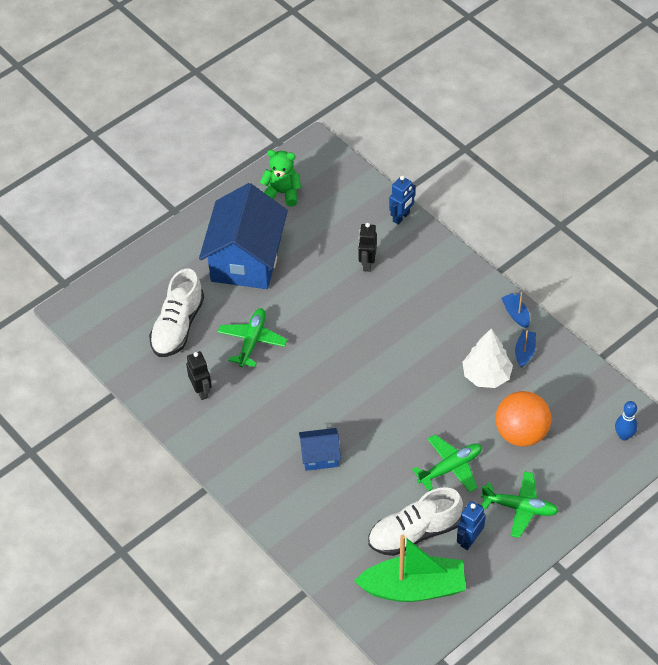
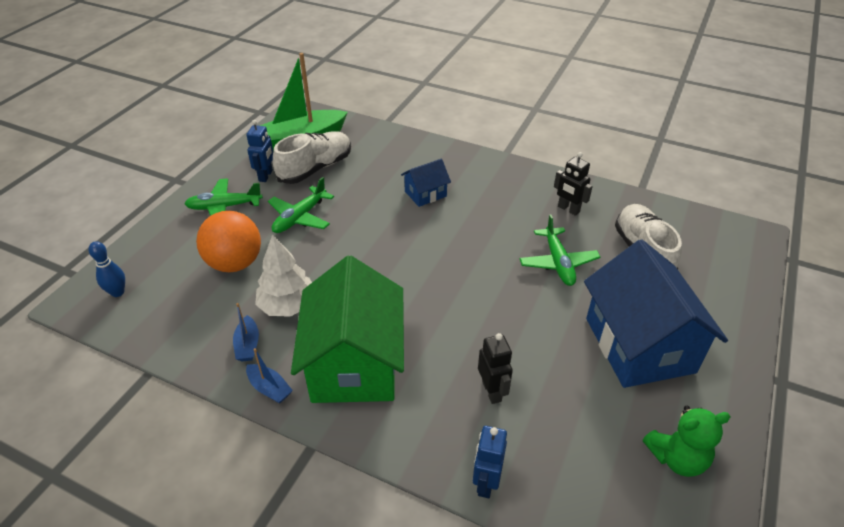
camera: 155 degrees right, 10 degrees down
(451, 312) = (354, 363): none -> green house

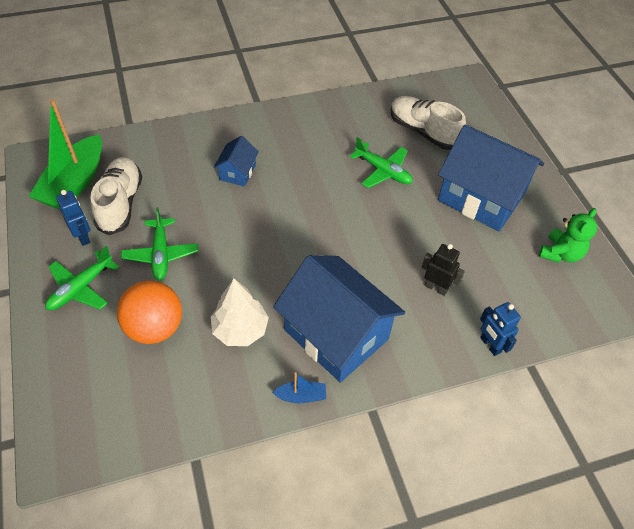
camera: 45 degrees left, 10 degrees up
(117, 292) = (82, 424): blue bowling pin -> none
(247, 345) = (247, 380): blue boat -> none
(354, 363) = (336, 335): green house -> blue house
(568, 209) = (348, 125): black robot -> none

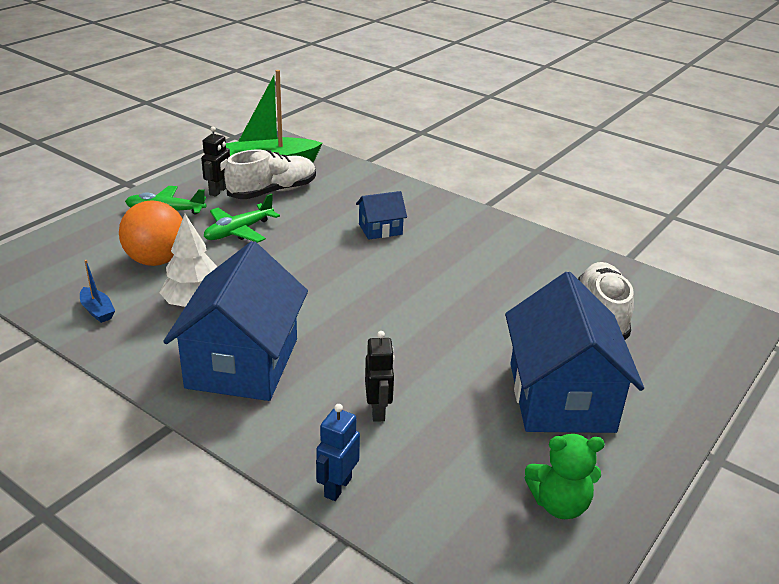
camera: 55 degrees right, 20 degrees down
(83, 237) = (218, 191): blue robot -> black robot
(301, 396) = (147, 370): blue boat -> blue boat (97, 311)
(383, 171) = (500, 310): green plane -> none

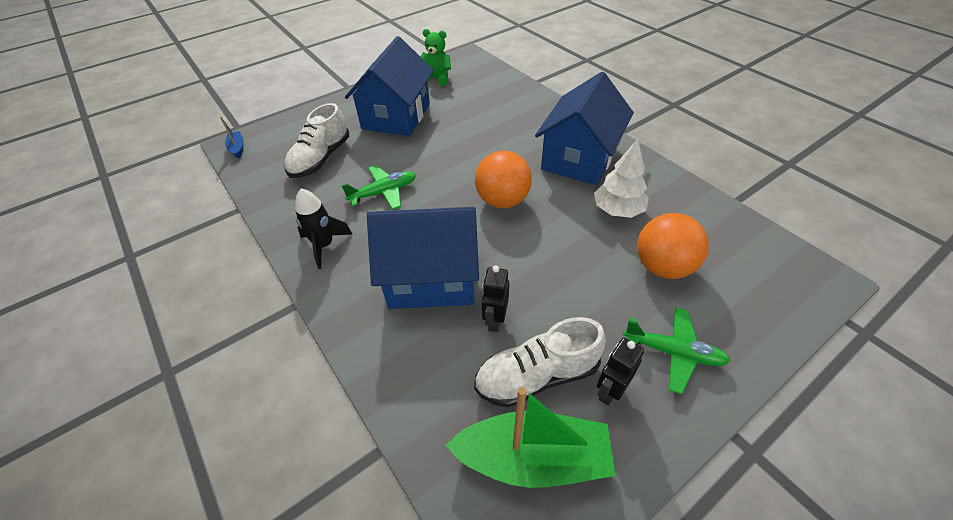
camera: 160 degrees left, 15 degrees up
(97, 311) = (697, 214): blue boat -> blue boat (237, 148)
(239, 231) = (582, 299): green plane -> green plane (383, 192)
(336, 297) = (502, 200): none -> orange ball
(337, 487) = (534, 94): blue robot -> none
(378, 410) = (502, 122): black robot -> black robot (495, 320)
(380, 229) = (432, 277): blue house -> blue house, size x2.16
(500, 238) = (324, 246): none -> black rocket

